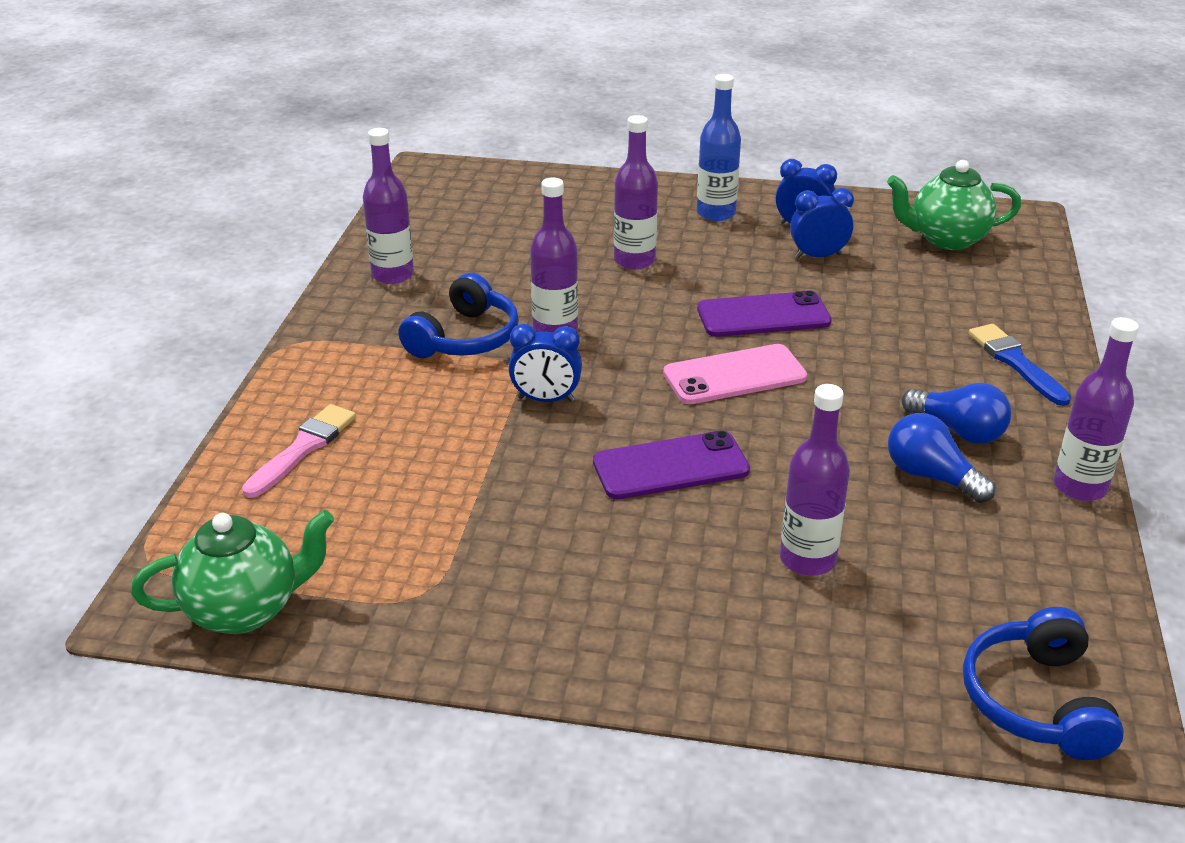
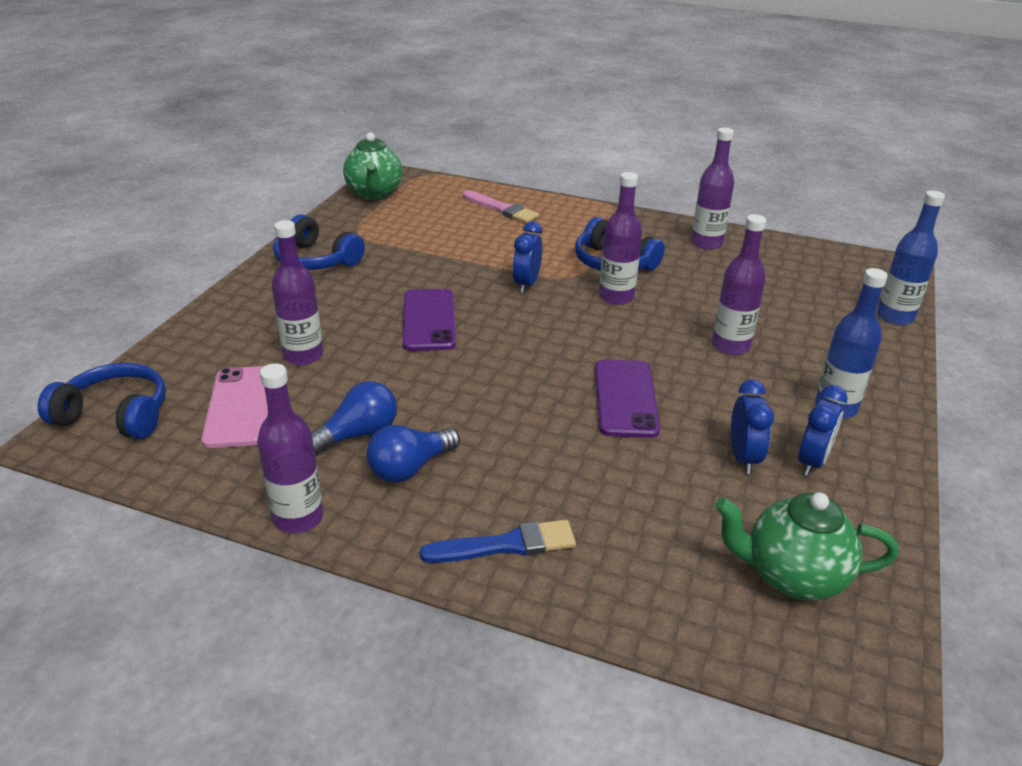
camera: 100 degrees right, 0 degrees up
(532, 620) = (316, 260): none -> blue headphones
(538, 177) = (895, 317): none -> blue bottle
(734, 375) = (533, 366): pink phone -> pink phone (240, 406)
(946, 239) = (792, 576): green teapot -> green teapot turned 90 degrees counterclockwise

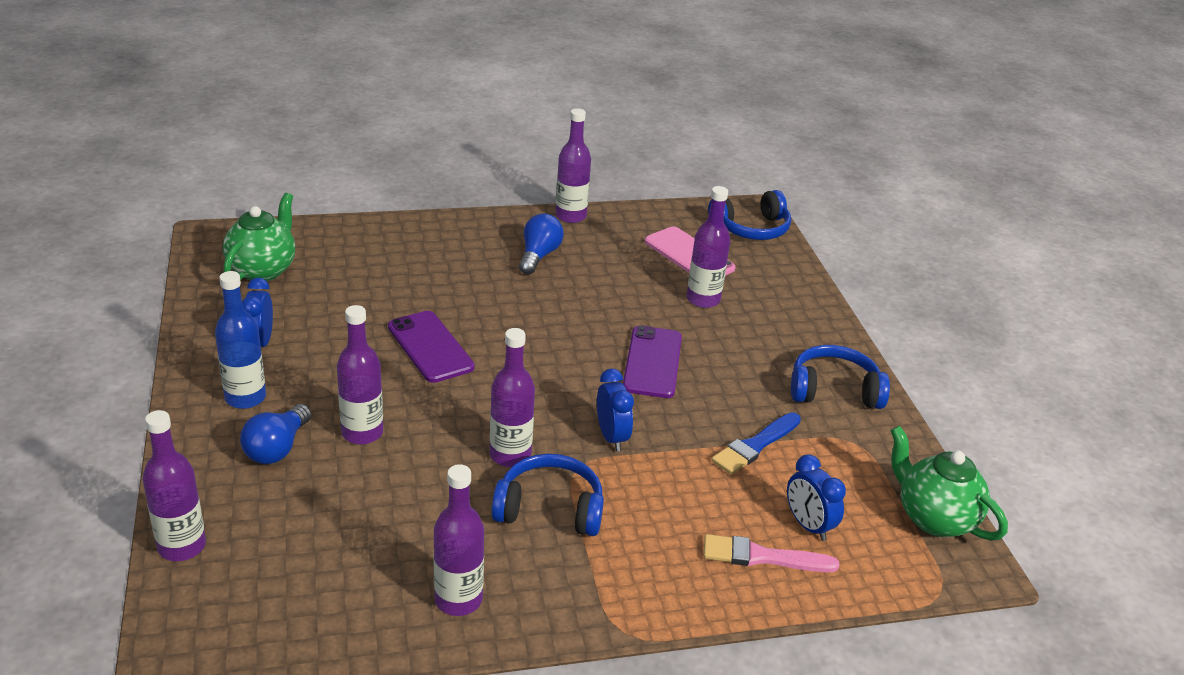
camera: 145 degrees right, 0 degrees up
(358, 434) = (593, 263): blue light bulb -> blue light bulb (277, 448)
(429, 320) = (653, 362): purple phone -> purple phone turned 45 degrees clockwise
(506, 545) = (443, 237): blue brush -> blue brush (755, 446)
(743, 457) = (315, 330): blue clock -> blue clock (808, 525)
(792, 576) = (263, 270): green teapot -> green teapot turned 45 degrees counterclockwise
(895, 317) = (182, 546): blue bottle -> purple bottle

